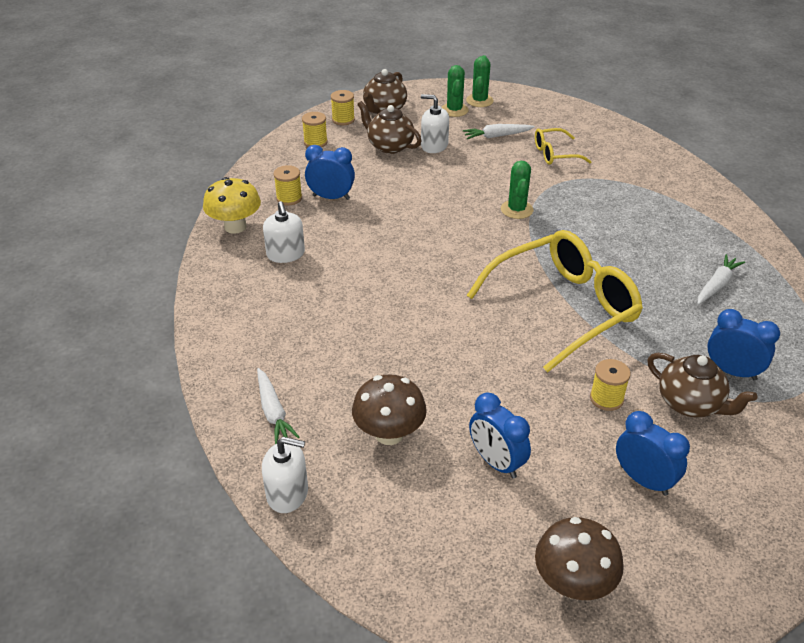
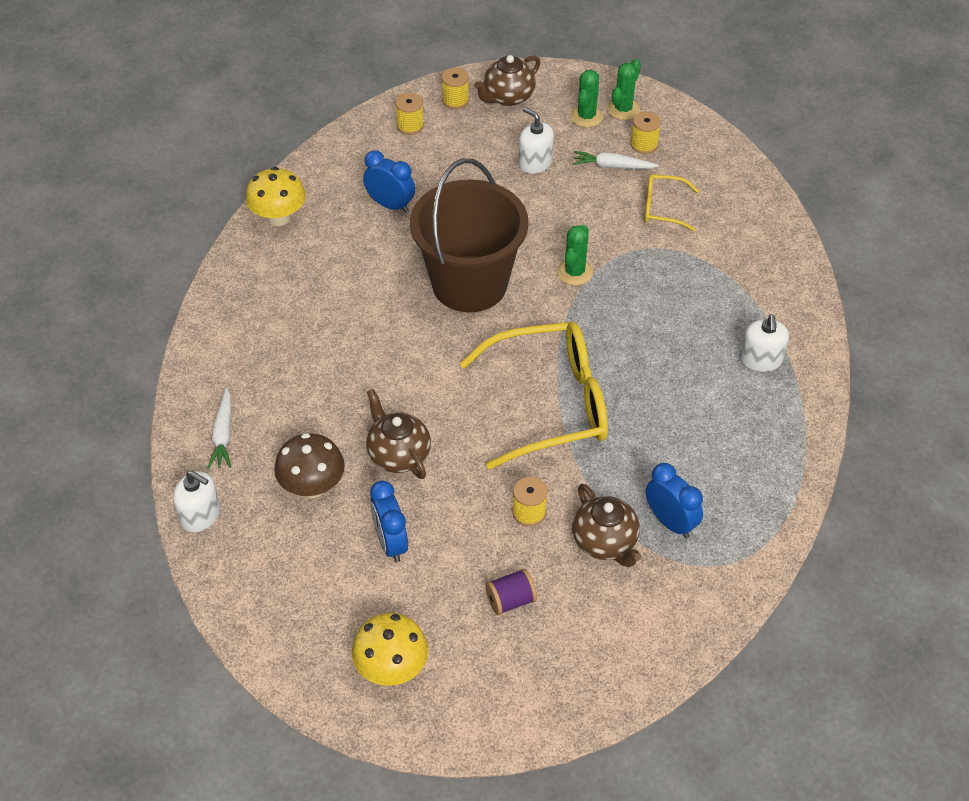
camera: 20 degrees right, 10 degrees up
(285, 254) = (312, 264): white soap dispenser -> white soap dispenser (761, 360)
(289, 198) = (347, 195): yellow spool -> yellow spool (644, 145)
(389, 146) = (486, 151): brown teapot -> brown teapot (398, 454)
(434, 237) = (469, 284): none -> brown bucket
(573, 583) = (391, 668): brown mushroom -> yellow mushroom
(643, 480) = (510, 600): blue clock -> purple spool
(717, 285) = (726, 423): white carrot -> none

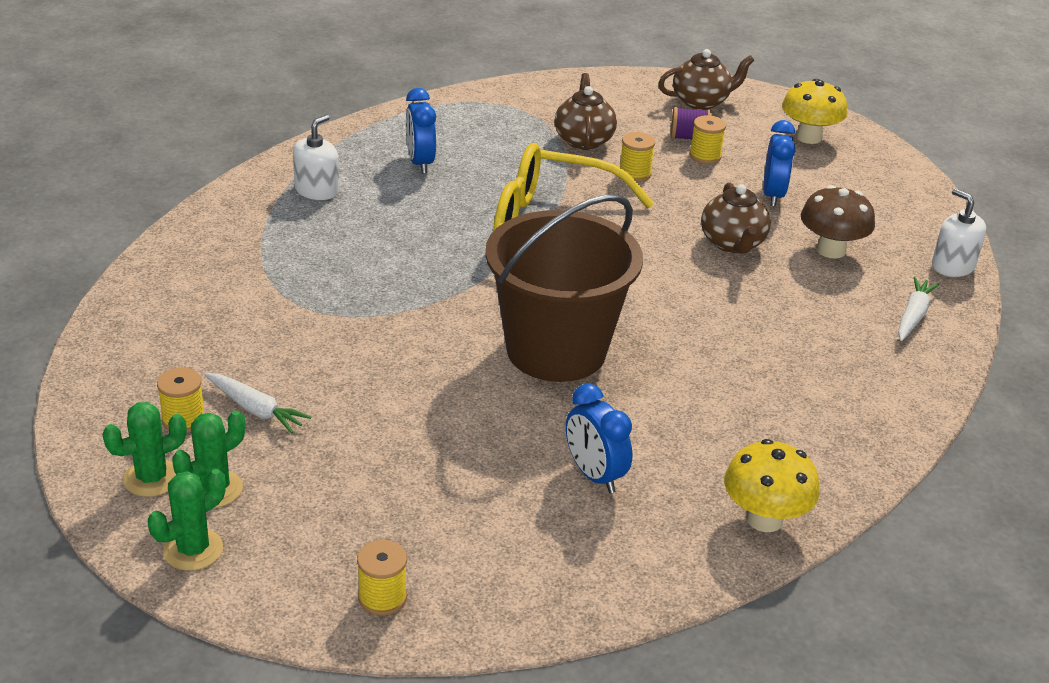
camera: 155 degrees left, 15 degrees down
(410, 126) = (486, 583): yellow spool -> yellow spool (705, 156)
(508, 97) = (296, 568): brown teapot -> brown teapot (701, 102)
(535, 163) = (351, 454): white soap dispenser -> none
(574, 272) = (424, 318): green cactus -> green cactus (193, 550)
(662, 208) = (252, 341): yellow glasses -> none
(670, 522) = (518, 133): blue clock -> blue clock (420, 163)

